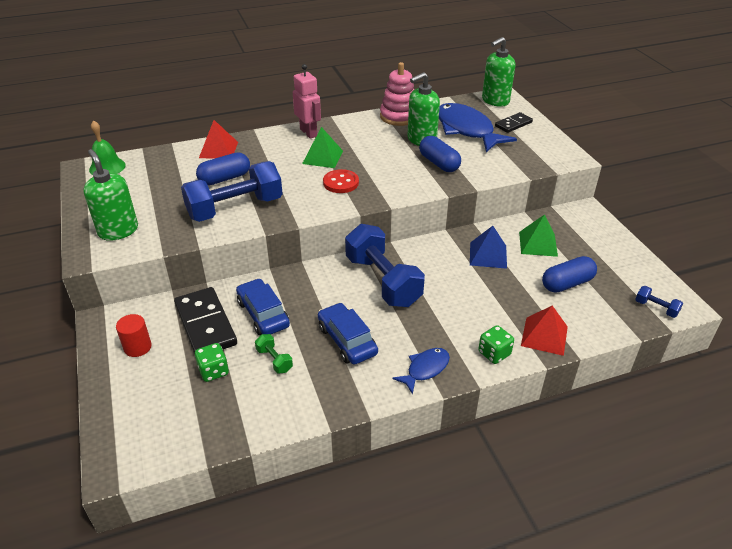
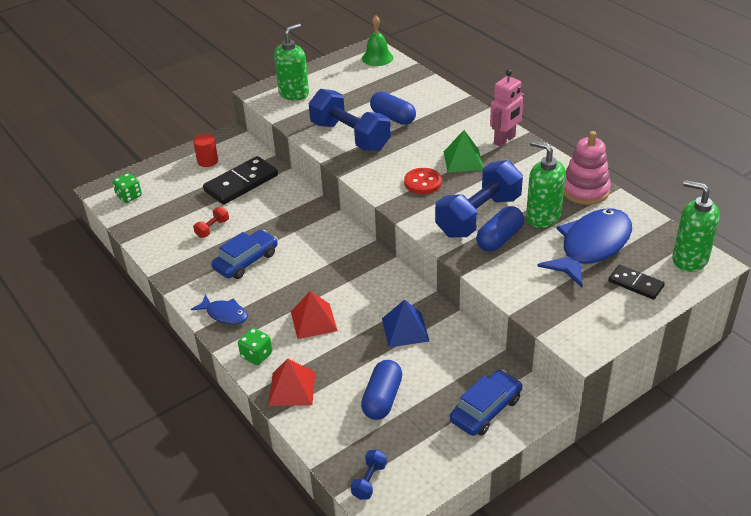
camera: 75 degrees right, 0 degrees up
(213, 371) = (193, 203): green dice -> green dice (129, 196)
(218, 150) = (438, 100): red pyramid -> red pyramid (313, 321)
(263, 314) = (263, 208): blue car -> blue car (486, 409)
(274, 360) = (212, 228): green dumbbell -> red dumbbell
(383, 281) = (331, 264): blue dumbbell -> blue dumbbell (478, 216)
(538, 244) = (445, 367): green pyramid -> none
(567, 283) = (382, 399): blue capsule -> blue capsule turned 60 degrees clockwise

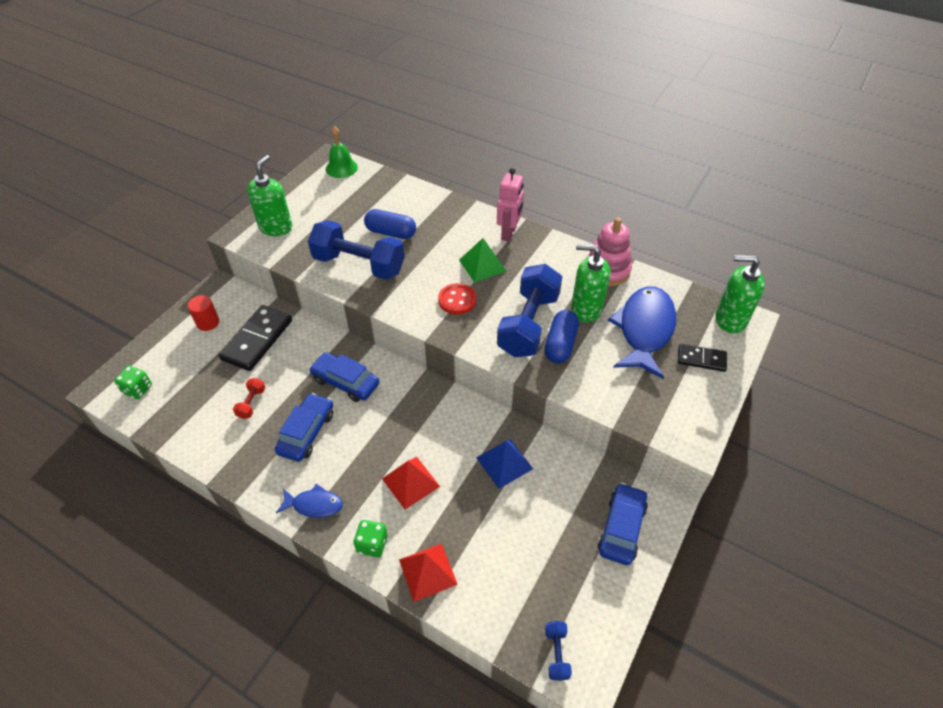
camera: 25 degrees left, 10 degrees up
(298, 232) = (345, 382): none -> blue car
(382, 399) = (522, 551): blue capsule -> none

